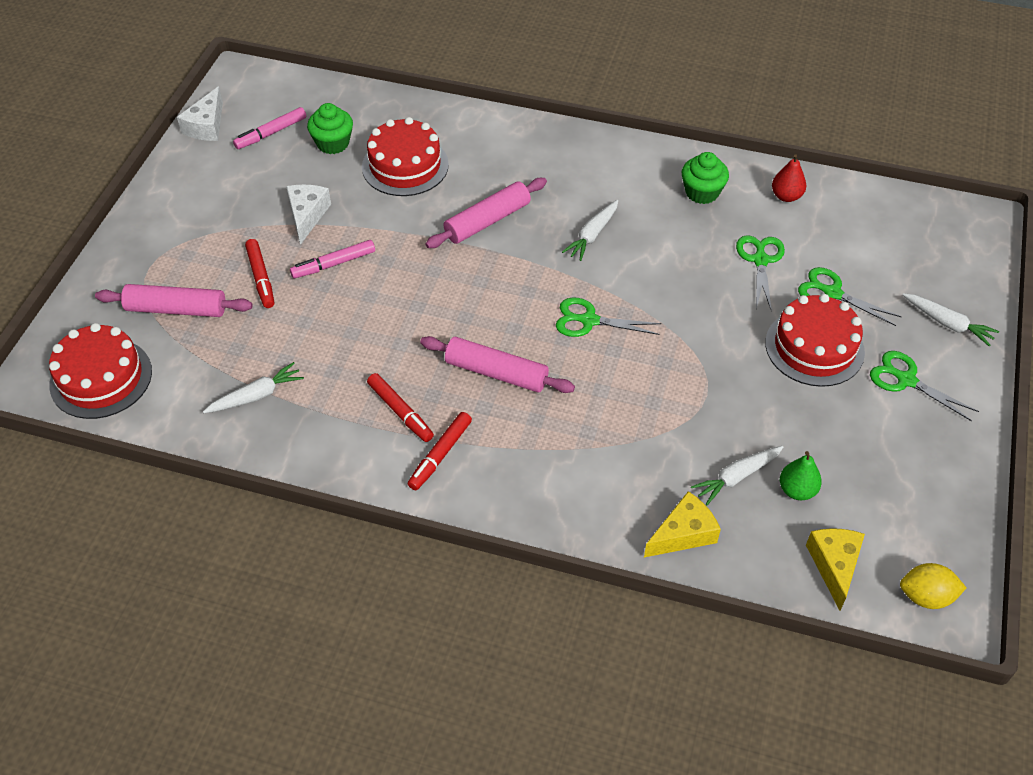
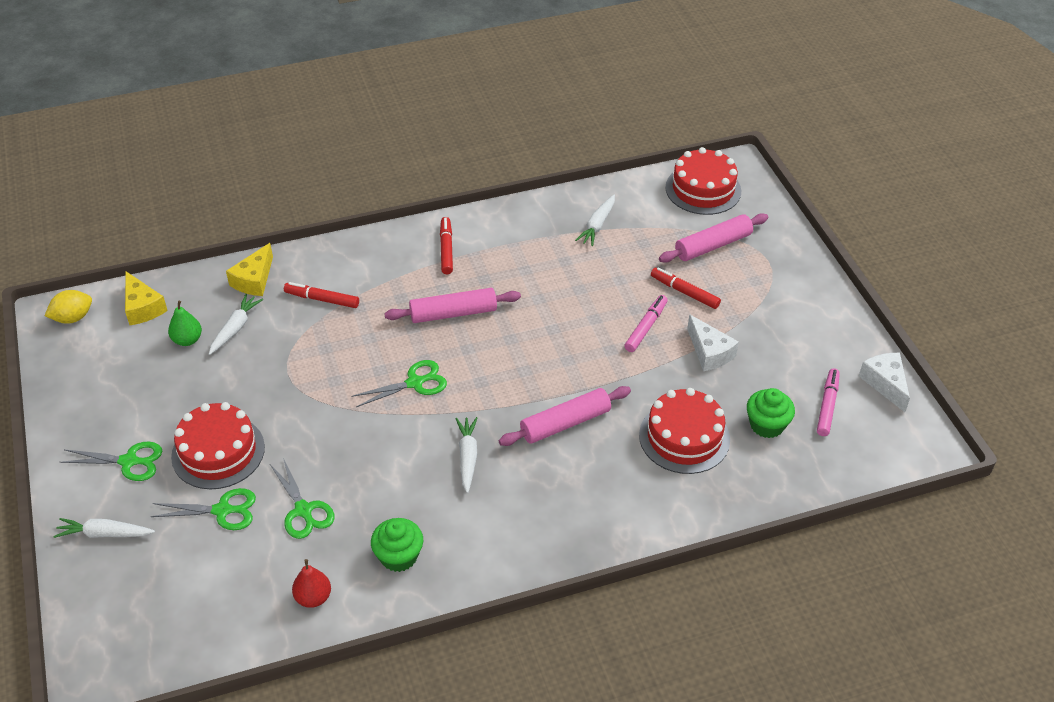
camera: 145 degrees right, 5 degrees down
(400, 412) = (496, 260): red marker -> red marker (322, 299)
(487, 221) = (565, 423): pink rolling pin -> pink rolling pin turned 45 degrees clockwise

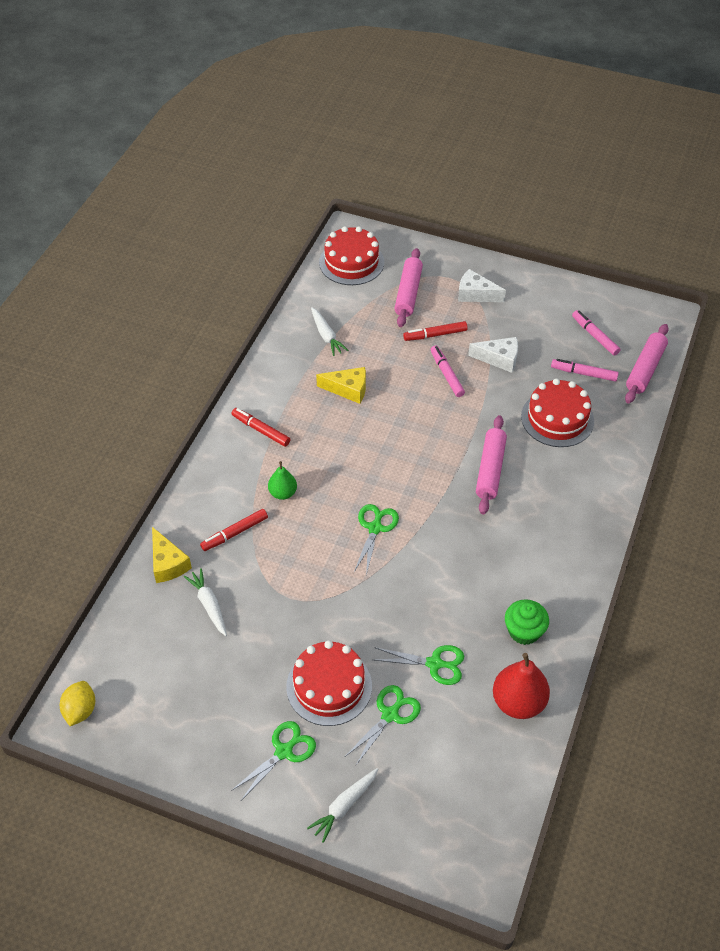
camera: 50 degrees left, 5 degrees up
(143, 307) = (120, 654): yellow cheese -> yellow cheese (348, 389)
(187, 340) = (189, 643): green pear -> green pear (283, 493)
(313, 597) = (518, 702): red pear -> red pear, size x1.70
(453, 313) = (329, 466): pink rolling pin -> pink rolling pin (645, 369)
(467, 457) = (471, 540): white carrot -> none
(767, 425) = (584, 373): green cupcake -> pink marker
(885, 383) = (602, 299): white cheese -> white cheese (475, 294)

